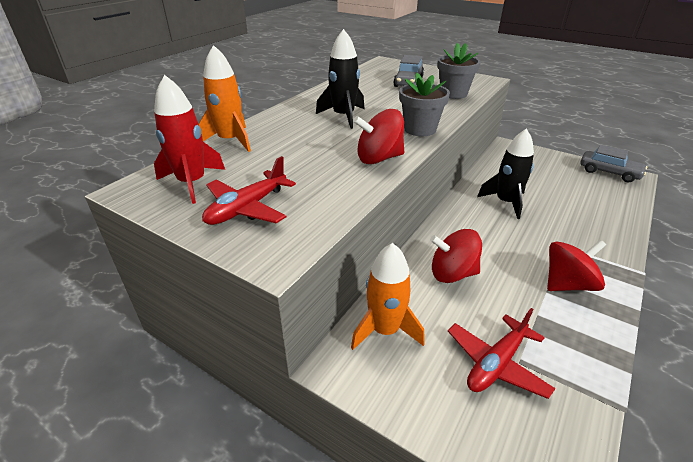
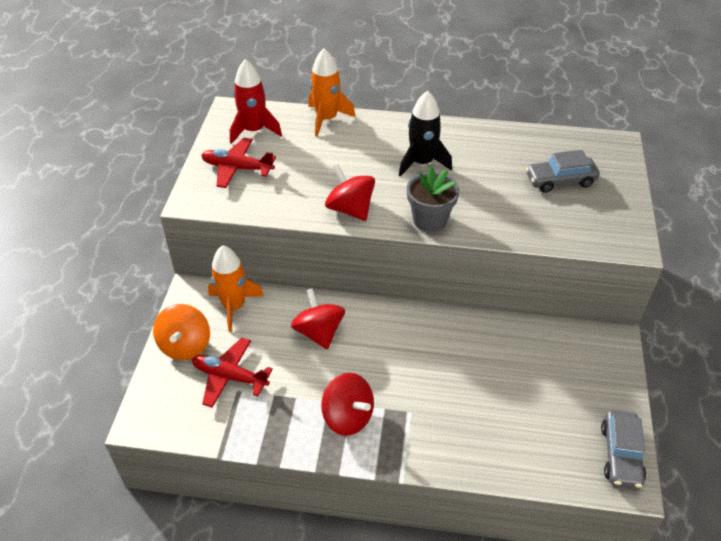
camera: 65 degrees right, 10 degrees up
(430, 398) = (185, 345): none -> orange spinning top
(453, 94) = (552, 224): grey flower pot -> none
(506, 202) = (465, 354): black rocket -> none

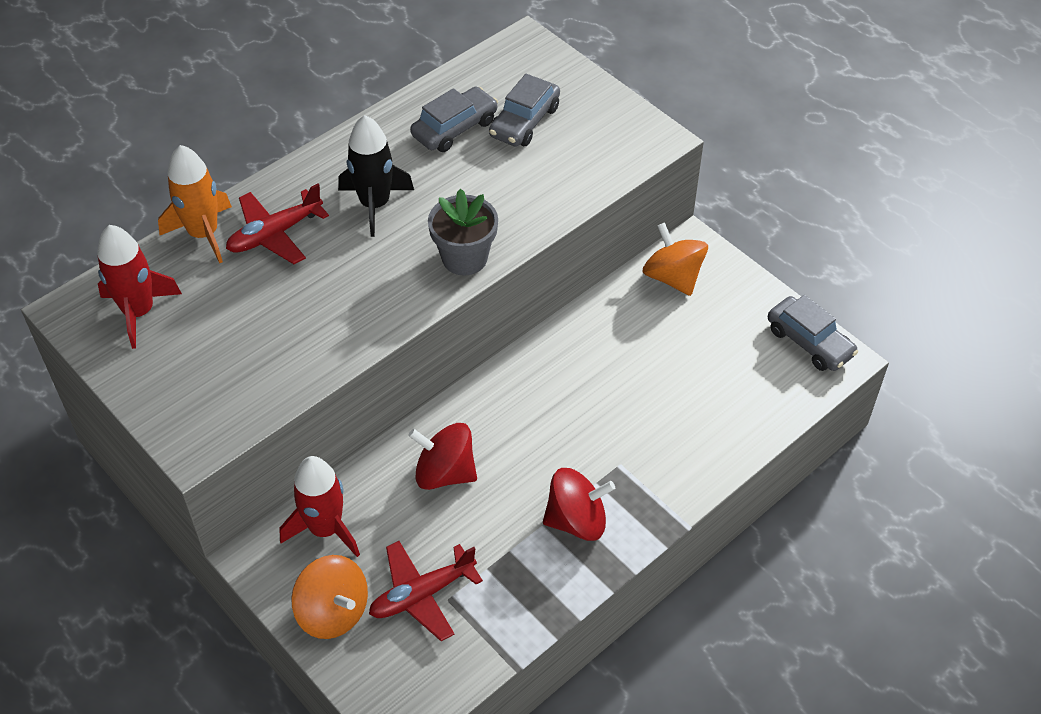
camera: 50 degrees left, 5 degrees up
(234, 307) = (325, 529): orange rocket -> red rocket
(237, 168) = (188, 368): red plane -> red plane (275, 234)
(350, 209) = (375, 311): red spinning top -> none
(515, 157) = (454, 128): none -> grey car
(578, 345) = (673, 277): none -> orange spinning top

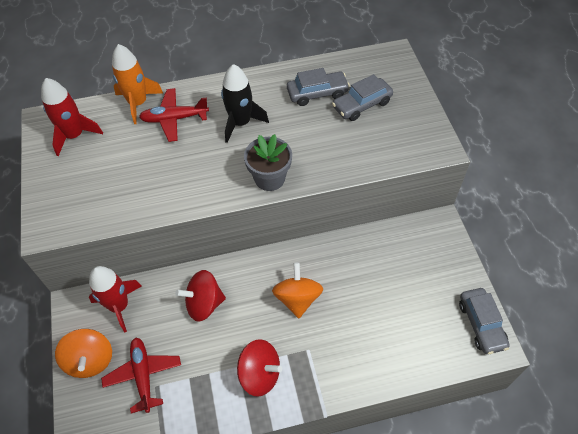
camera: 30 degrees right, 5 degrees up
(422, 594) = (143, 375): red plane -> red plane turned 75 degrees clockwise
(445, 473) = (204, 304): red spinning top -> red spinning top turned 60 degrees counterclockwise
(673, 277) = (416, 239): orange spinning top -> orange spinning top (297, 298)

